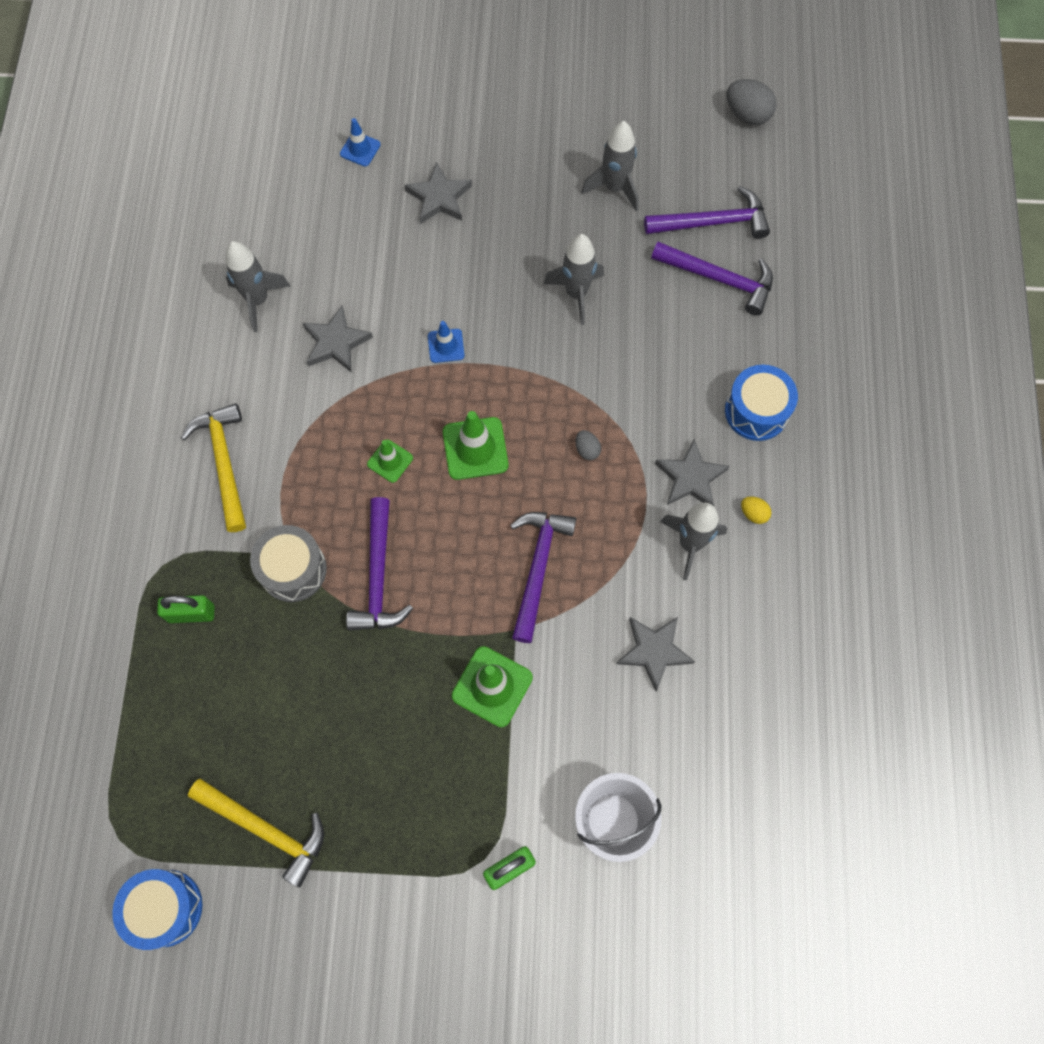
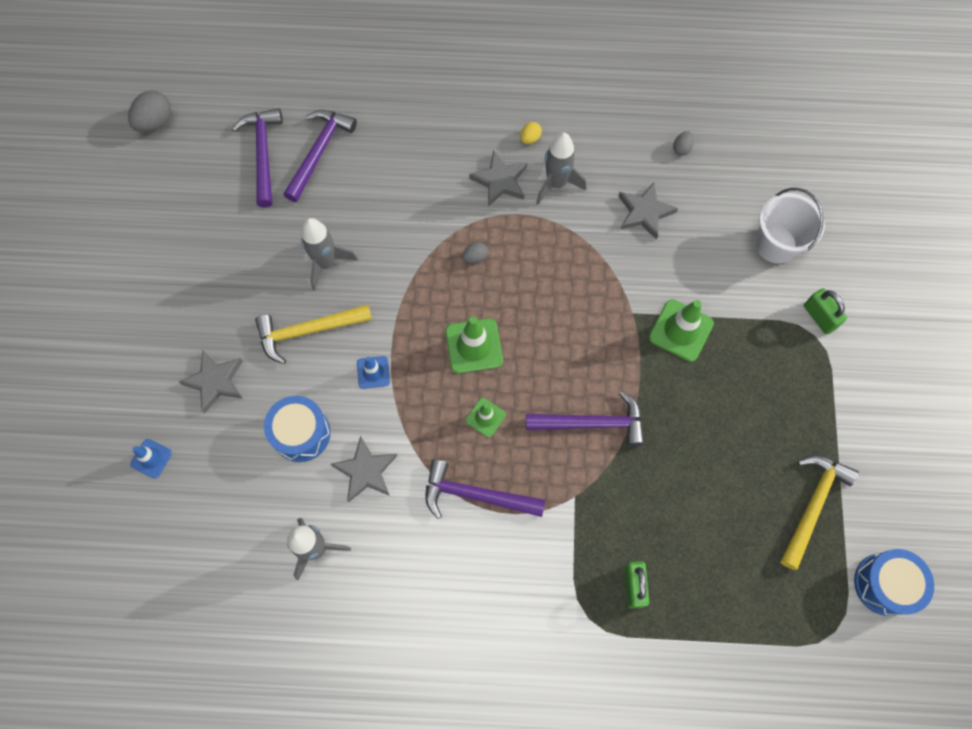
camera: 90 degrees left, 0 degrees up
(224, 462) = (487, 568): yellow hammer -> yellow hammer (308, 331)
(293, 569) = (589, 497): grey drum -> none
(538, 568) = (580, 295): purple hammer -> purple hammer (475, 495)
(614, 188) = (220, 230): grey rocket -> none
(751, 705) = (681, 148): none -> grey egg
(756, 411) = (442, 131): blue drum -> blue drum (301, 433)

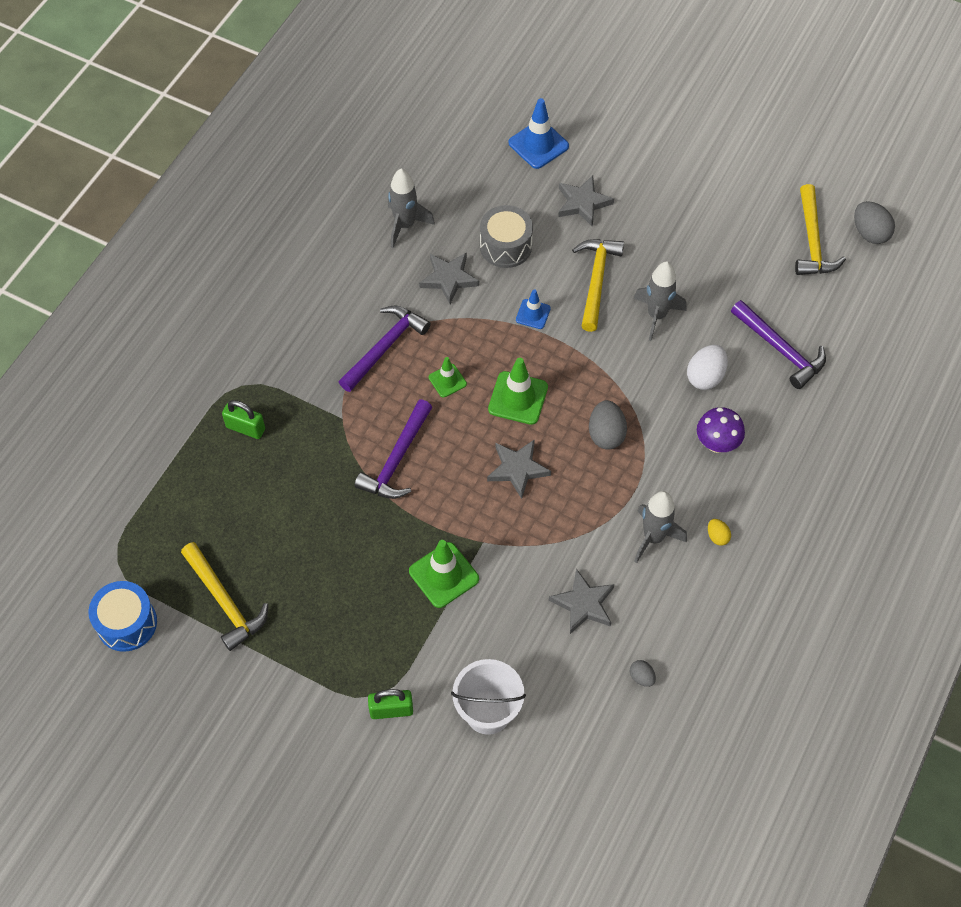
camera: 115 degrees right, 10 degrees down
(151, 458) = (538, 144): blue traffic cone -> blue traffic cone, size x1.69
(184, 164) = (812, 241): none -> yellow hammer
(263, 154) = (797, 305): purple hammer -> none
(301, 433) = (505, 246): blue drum -> grey drum
(376, 200) = (705, 377): none -> white egg
(441, 168) = (717, 444): none -> purple mushroom
(475, 257) = (606, 434): grey egg -> grey egg, size x1.83
(500, 181) = (679, 489): grey star -> grey star (517, 469)

